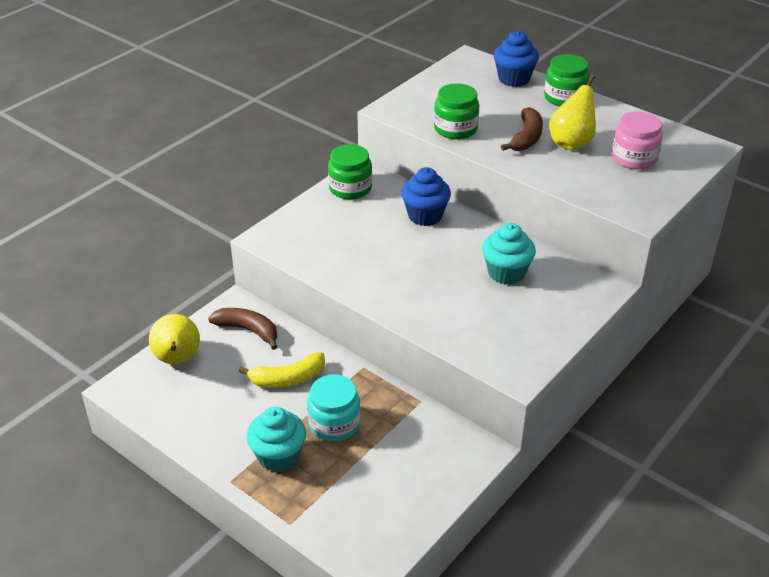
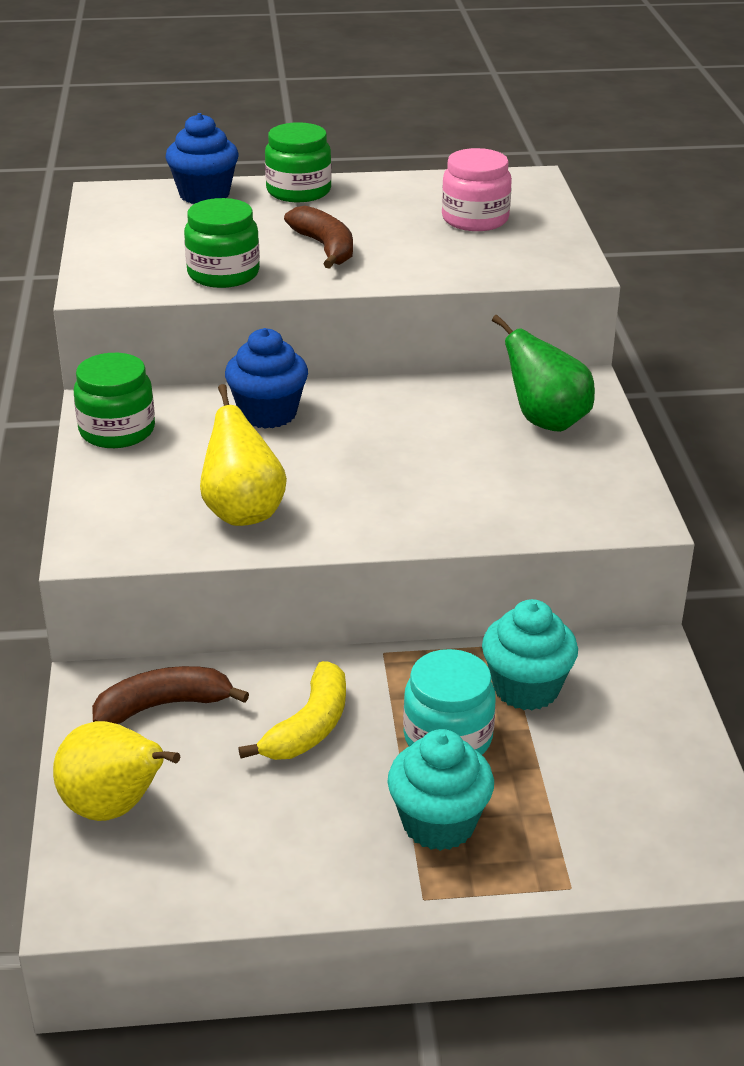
camera: 45 degrees left, 5 degrees down
(506, 273) = (461, 425): turquoise cupcake -> turquoise cupcake (526, 688)
(552, 296) = (546, 421): none -> green pear
(571, 143) = (384, 232): yellow pear -> yellow pear (243, 512)

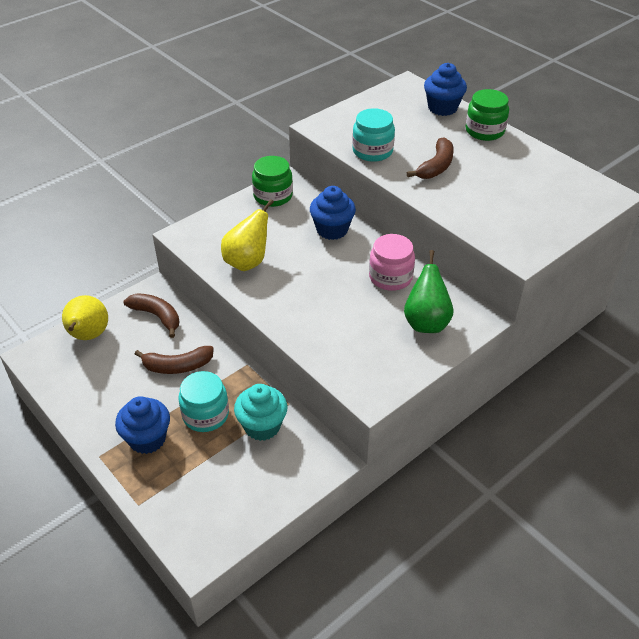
camera: 55 degrees right, 10 degrees up
(223, 274) = (372, 151): green jar -> turquoise jar
(309, 727) = (177, 366): yellow banana -> brown banana
(438, 823) = (147, 439): turquoise cupcake -> blue cupcake
(475, 219) = (532, 197): pink jar -> pink jar (390, 277)

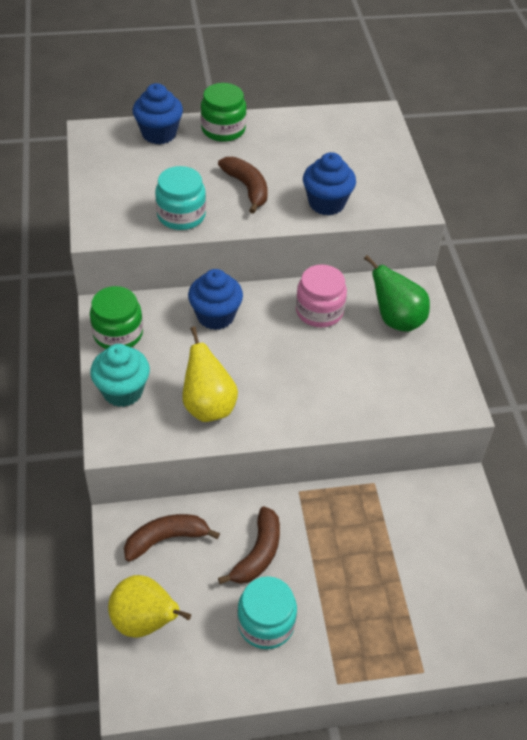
camera: 60 degrees left, 5 degrees up
(147, 439) = (342, 626): blue cupcake -> blue cupcake (326, 203)
(205, 415) = (343, 559): turquoise jar -> turquoise jar (266, 623)
(262, 426) = (388, 518): turquoise cupcake -> turquoise cupcake (122, 391)

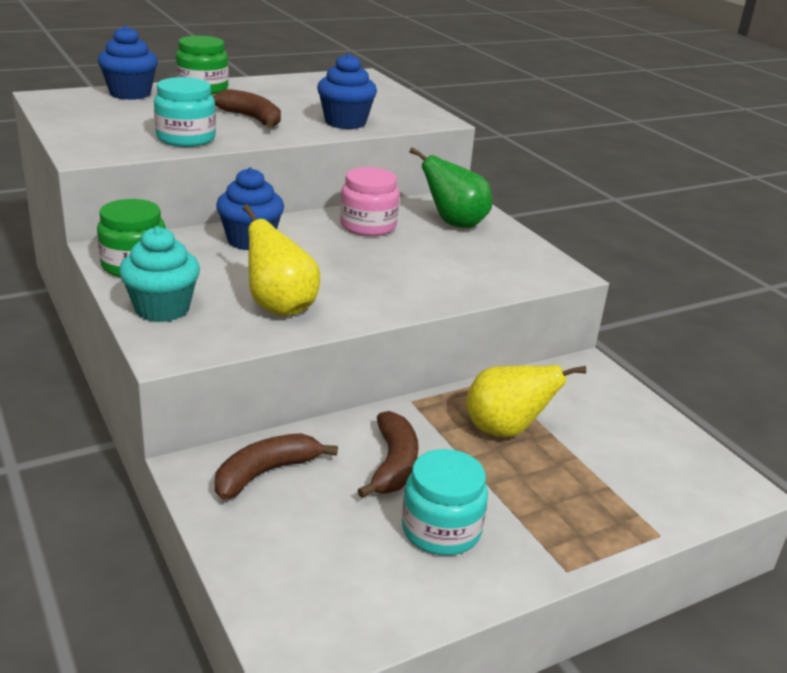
camera: 20 degrees left, 20 degrees down
(145, 621) = (275, 563): yellow pear -> yellow pear (505, 430)

